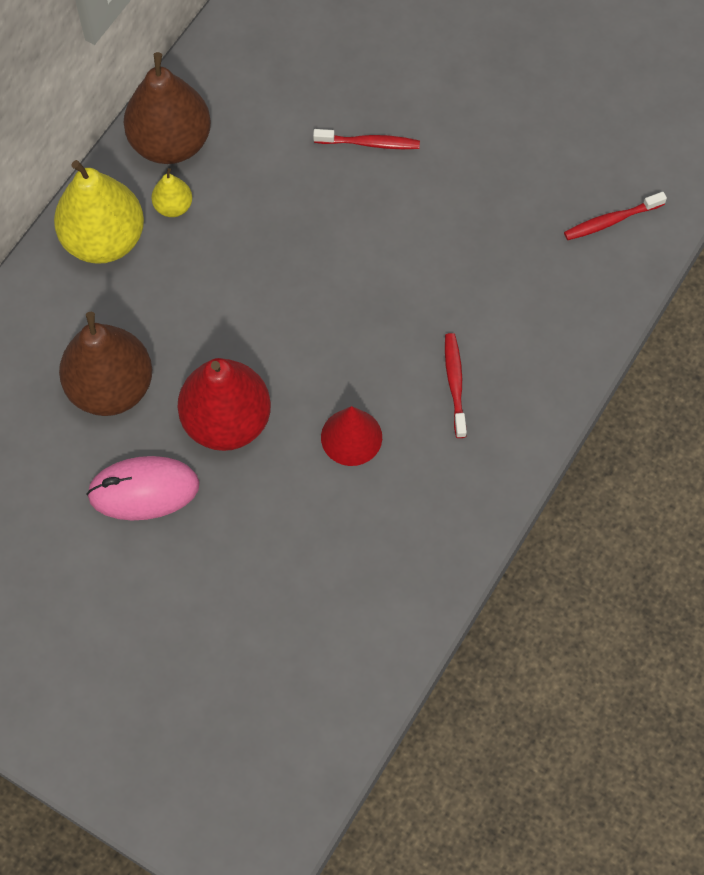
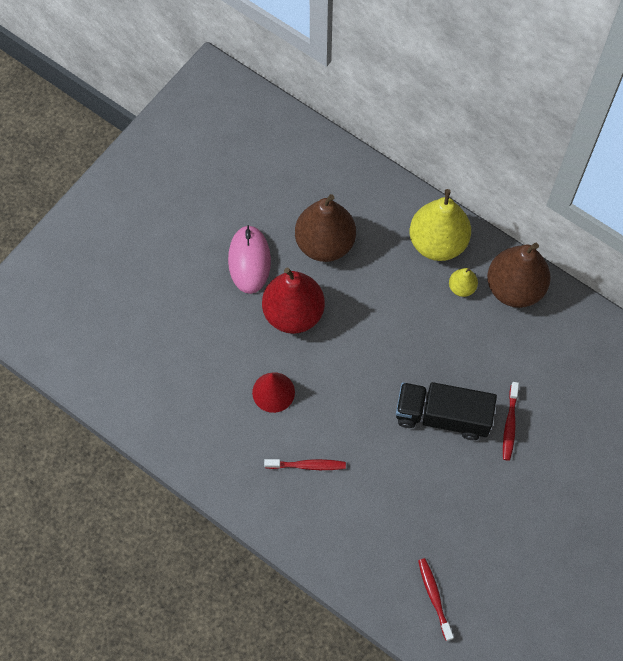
camera: 95 degrees right, 0 degrees up
(366, 222) = (442, 416): none -> black truck

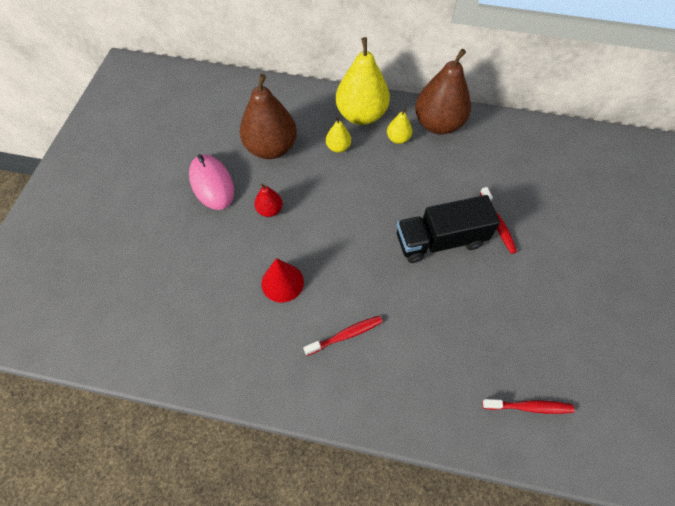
camera: 25 degrees left, 5 degrees down
(293, 313) = (270, 210): red pear -> red pear, size x0.47
(394, 271) = (338, 147): none -> yellow pear
(434, 597) = (529, 407): red toothbrush -> red toothbrush turned 135 degrees clockwise

